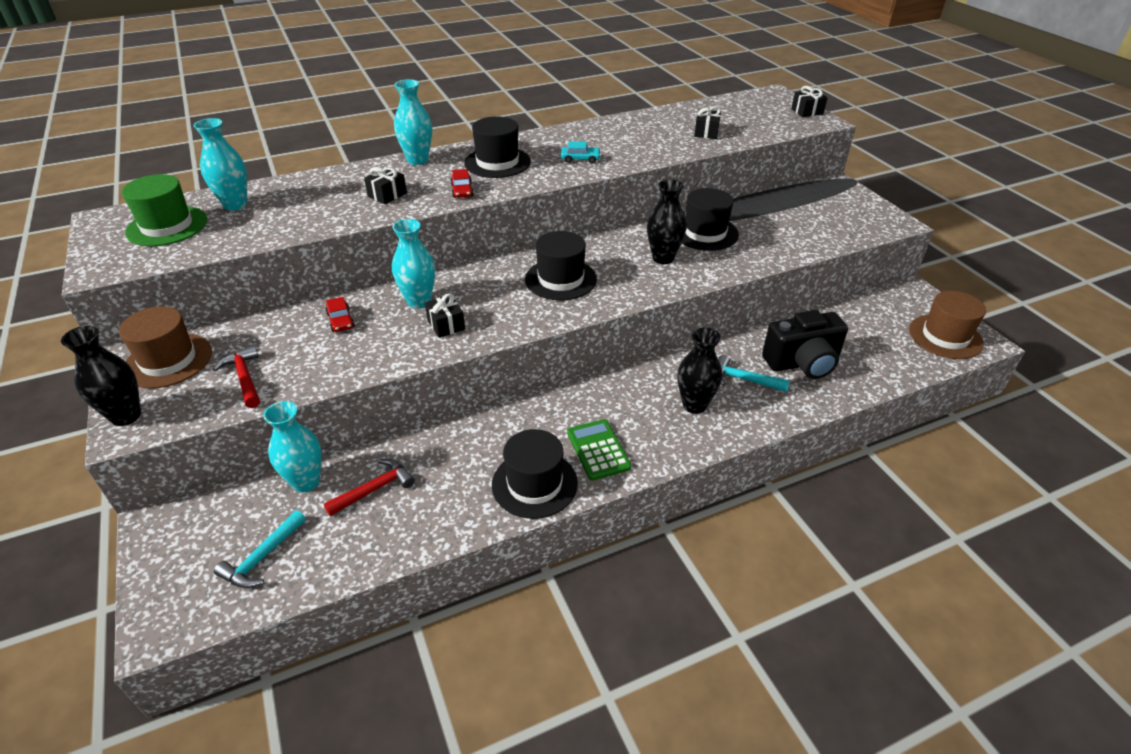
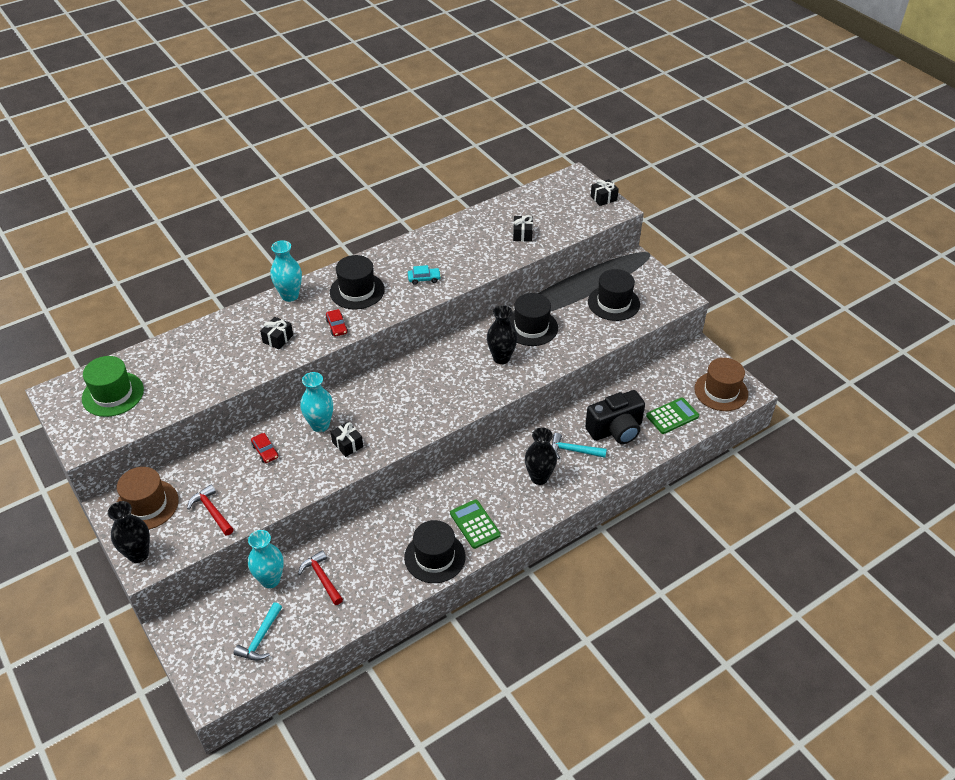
camera: 10 degrees left, 5 degrees up
(235, 204) = (157, 364): turquoise vase -> none
(374, 489) = (322, 578): red hammer -> red hammer turned 75 degrees counterclockwise
(560, 279) = (425, 389): black hat -> black hat (613, 303)
(879, 356) = (672, 416): none -> green calculator

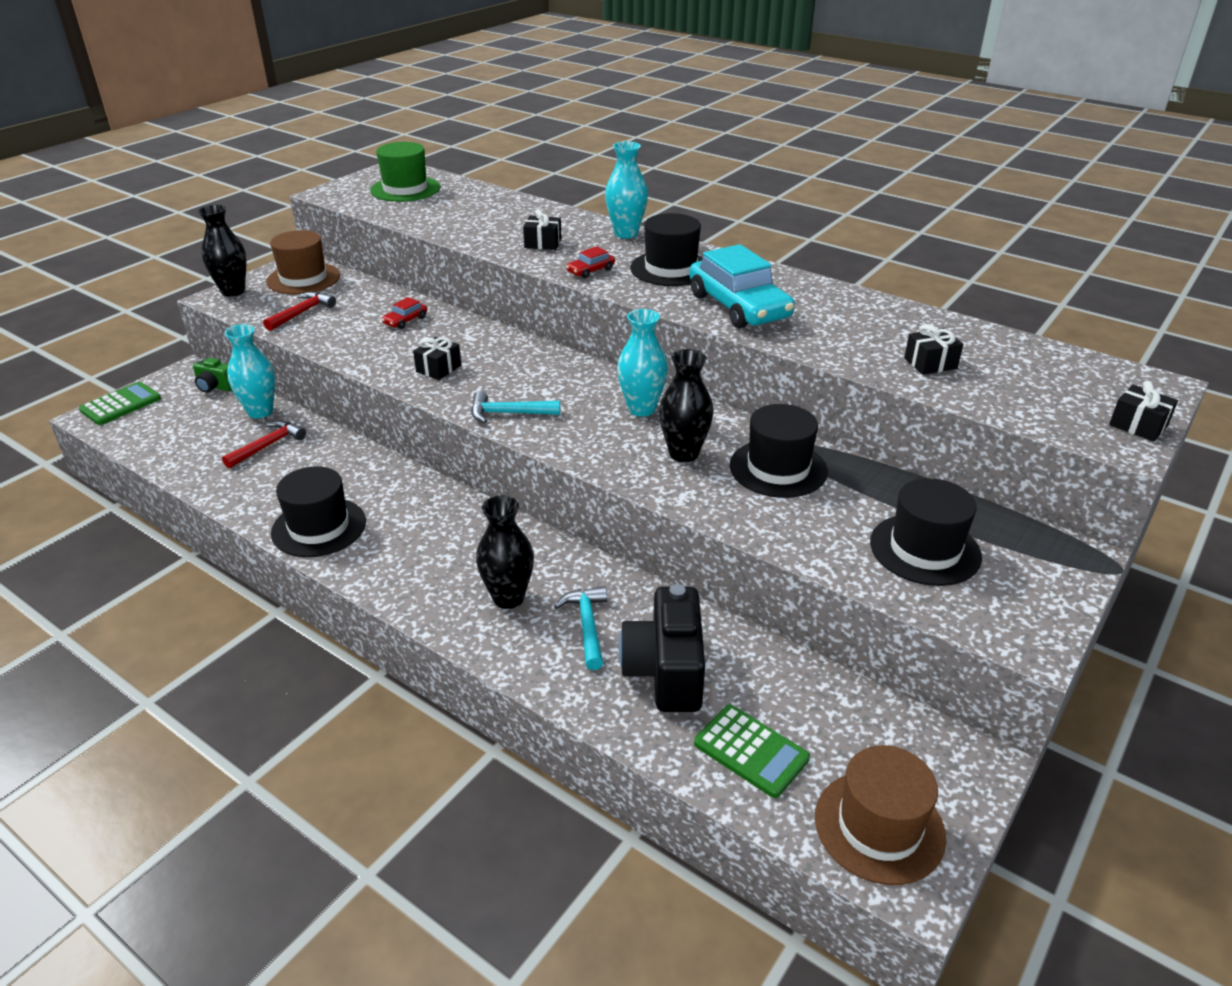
camera: 70 degrees right, 10 degrees down
(212, 608) = (215, 387): none -> green camera
(260, 638) = (173, 427): turquoise hammer -> turquoise hammer (508, 413)
(320, 425) = (464, 343): turquoise vase -> turquoise vase (641, 409)
(424, 279) = (738, 306): turquoise car -> turquoise car, size x2.33
(475, 524) = (389, 551): green calculator -> green calculator (121, 404)
(615, 430) = (665, 671): black camera -> black camera turned 45 degrees clockwise

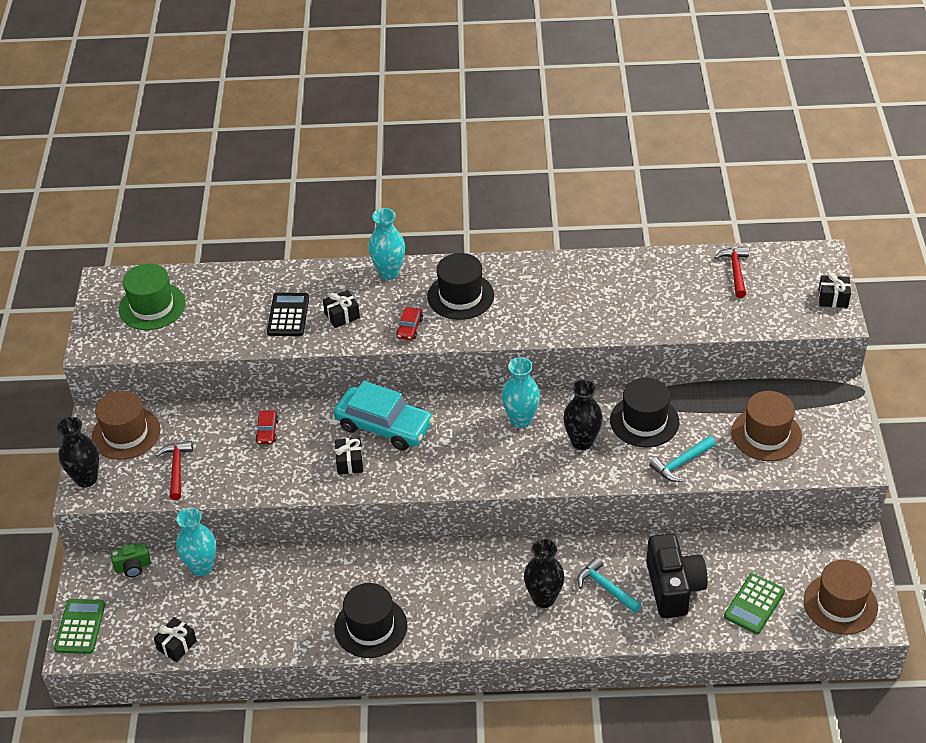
camera: 35 degrees left, 10 degrees up
(268, 446) = (249, 590): red hammer -> red hammer (735, 271)
(499, 228) = (288, 315): none -> black calculator
(508, 413) = (443, 473): turquoise hammer -> turquoise hammer (681, 463)
(665, 671) = (673, 588): black camera -> black camera turned 150 degrees counterclockwise
(738, 306) = (542, 312): turquoise car -> turquoise car (384, 426)
(751, 751) = (754, 604): green calculator -> green calculator turned 120 degrees clockwise
(925, 549) = (766, 434): black hat -> brown hat
(930, 363) = (695, 304): black gift -> black gift (177, 645)

